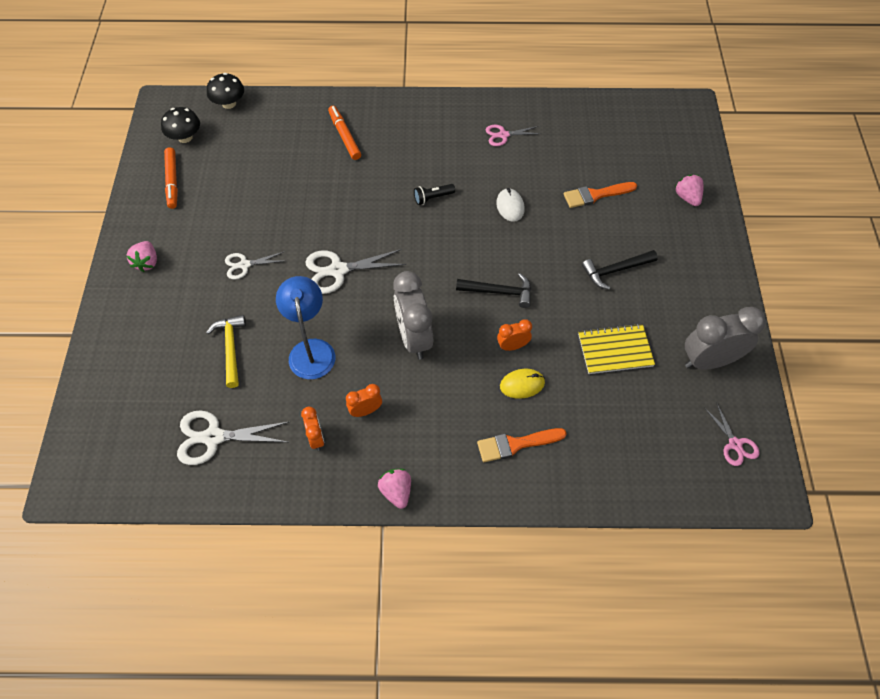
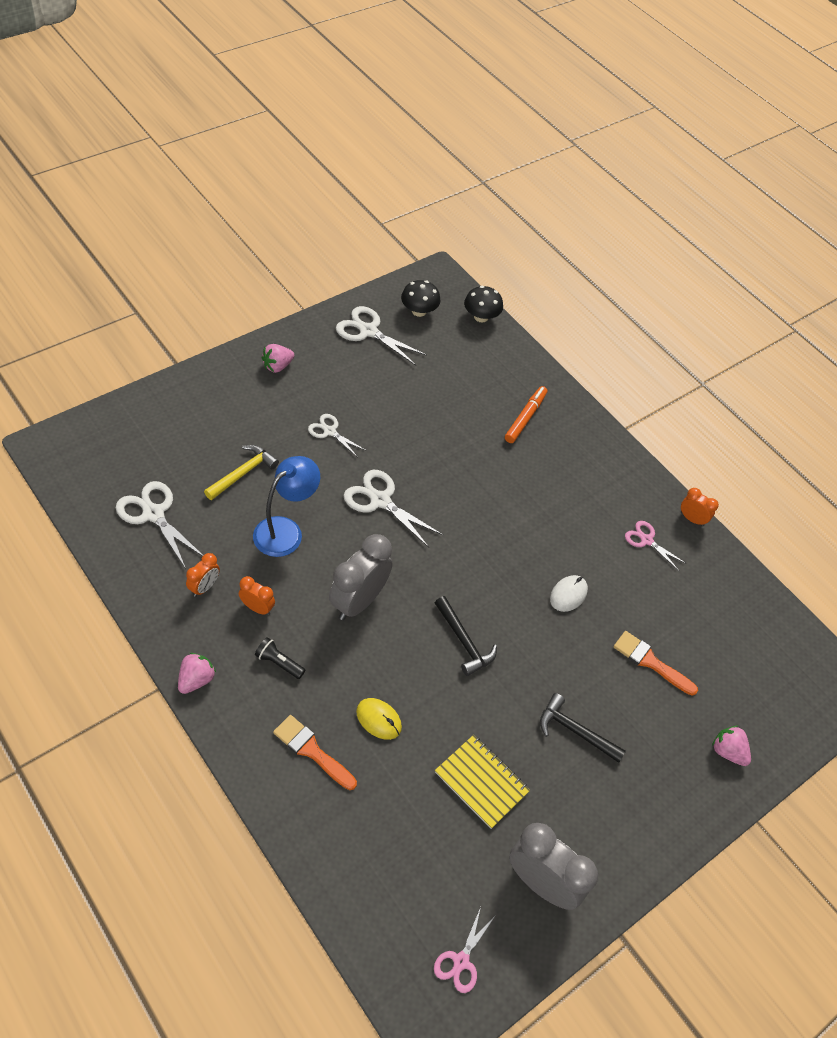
camera: 45 degrees right, 5 degrees down
(172, 181) = (368, 331): orange marker -> white scissors
(433, 198) = (520, 526): black flashlight -> black flashlight (279, 663)
(512, 346) = (414, 687): orange clock -> orange clock (692, 519)
(687, 197) = (727, 751): pink strawberry -> pink strawberry turned 75 degrees counterclockwise

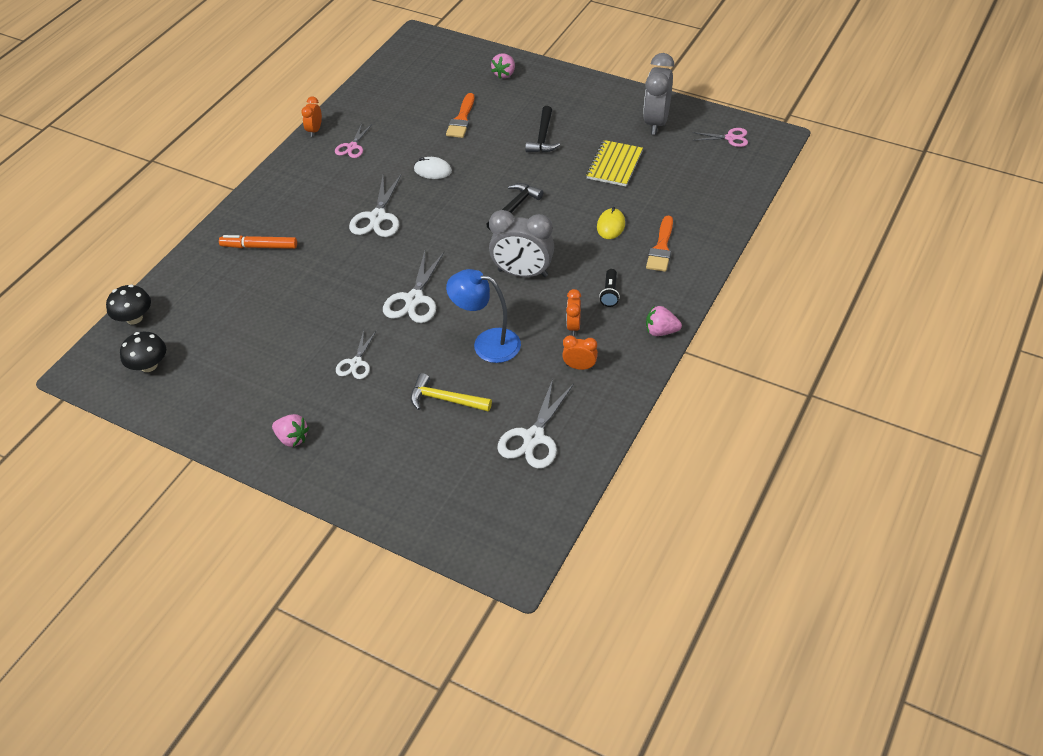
camera: 105 degrees left, 5 degrees down
(368, 331) = (201, 391): white scissors -> white scissors (378, 217)

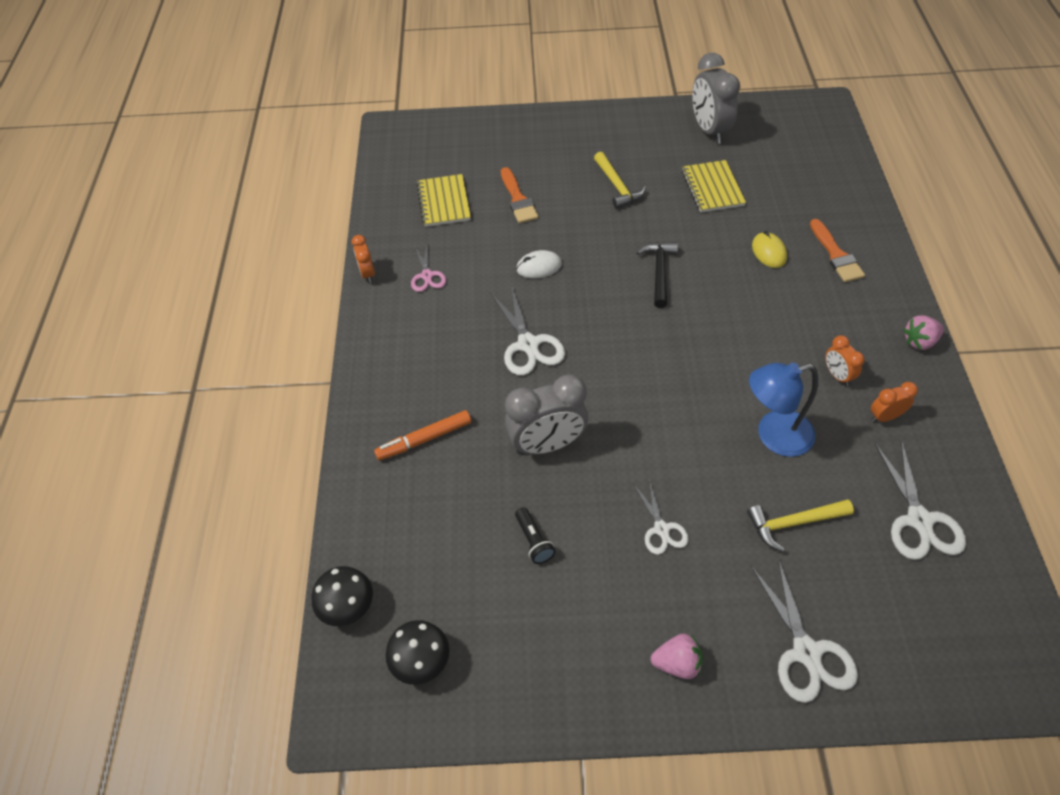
camera: 30 degrees left, 5 degrees up
(408, 102) = (444, 202): none -> yellow notebook
(414, 299) = (654, 421): white scissors -> white scissors (806, 652)
(504, 74) = (517, 135): pink strawberry -> none
(522, 273) = (734, 340): grey clock -> grey clock (547, 444)
(543, 137) = (617, 186): black hammer -> yellow hammer
(610, 293) = (836, 323): black flashlight -> black flashlight (534, 541)
(730, 138) = (789, 120): pink scissors -> none

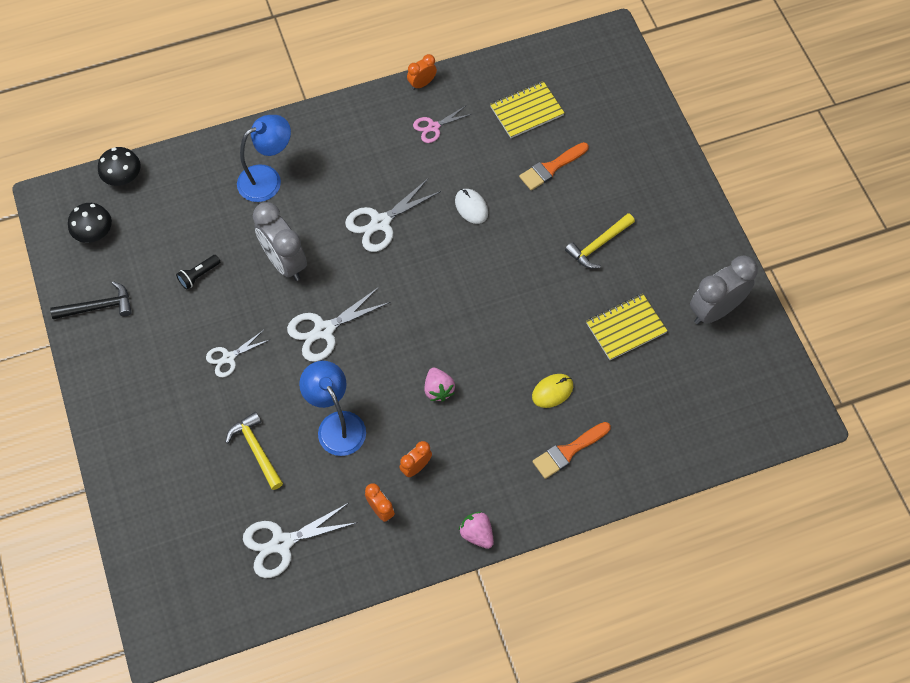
camera: 70 degrees right, 10 degrees up
(424, 439) = (267, 179): orange marker -> blue lamp
(659, 272) = (496, 304): black hammer -> black hammer (98, 307)
(677, 663) = (125, 388): pink strawberry -> pink strawberry (438, 390)
(806, 652) = (150, 471): white scissors -> white scissors (324, 330)

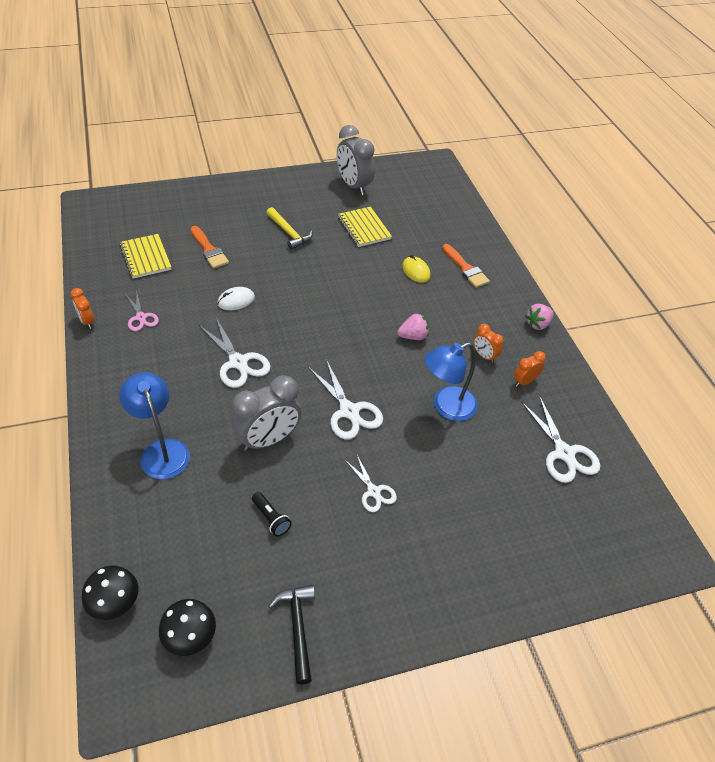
camera: 90 degrees left, 15 degrees down
(256, 449) = (473, 470): yellow hammer -> none

